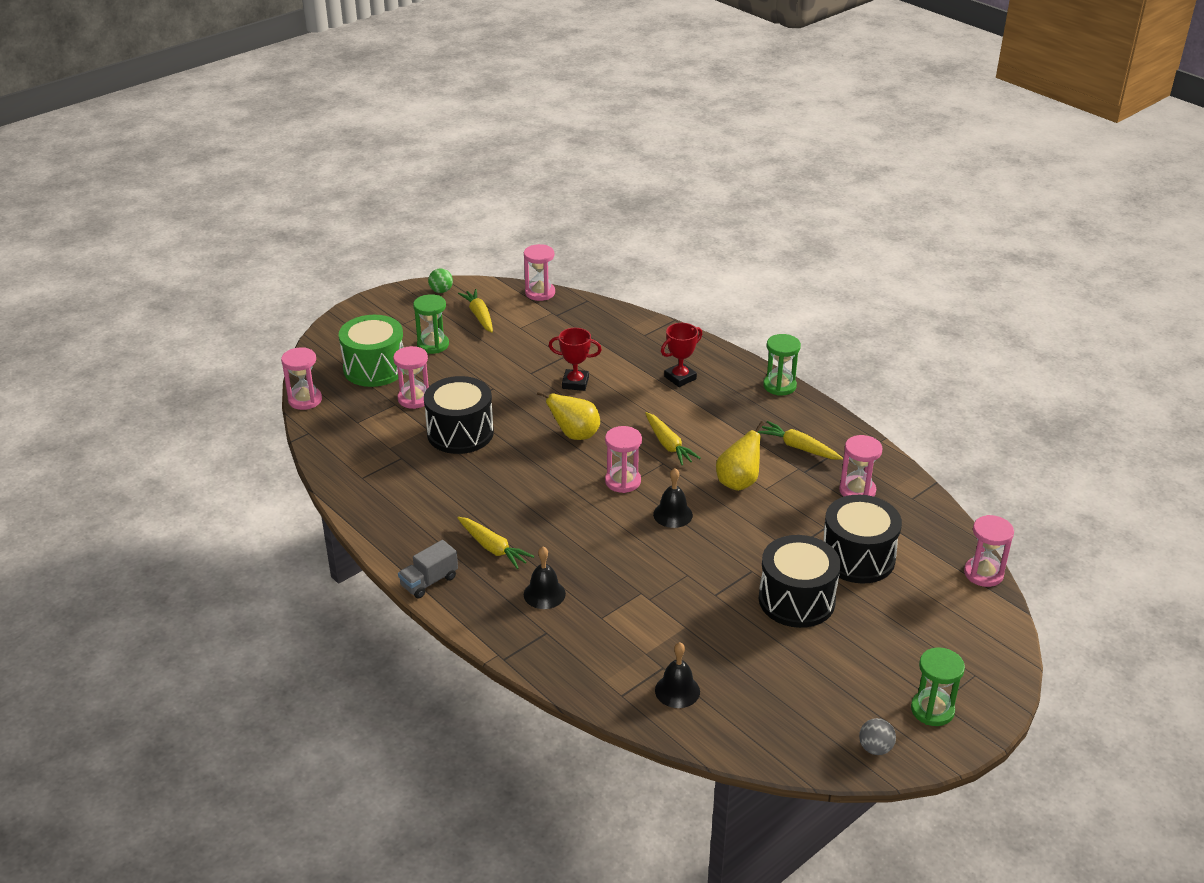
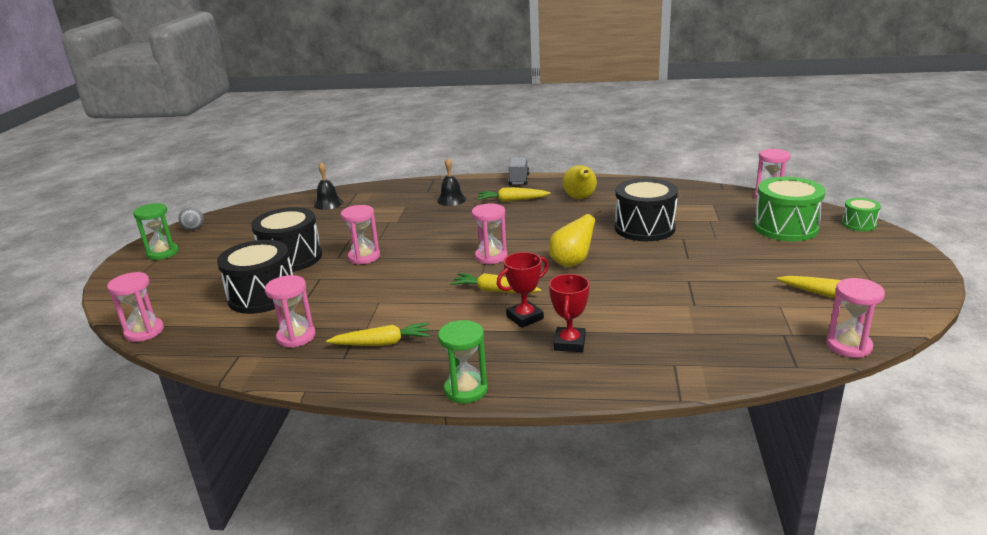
camera: 140 degrees right, 10 degrees down
(328, 340) = (859, 224): none -> green drum
(414, 399) = (716, 227): pink hourglass -> pink hourglass (364, 257)
(433, 345) = (796, 258): green hourglass -> none
(441, 291) = (912, 296): green ball -> none
(575, 383) = (642, 292): red trophy -> red trophy (525, 317)
(673, 514) = (429, 257): black bell -> none
(738, 482) = (405, 295): yellow pear -> yellow pear (580, 198)

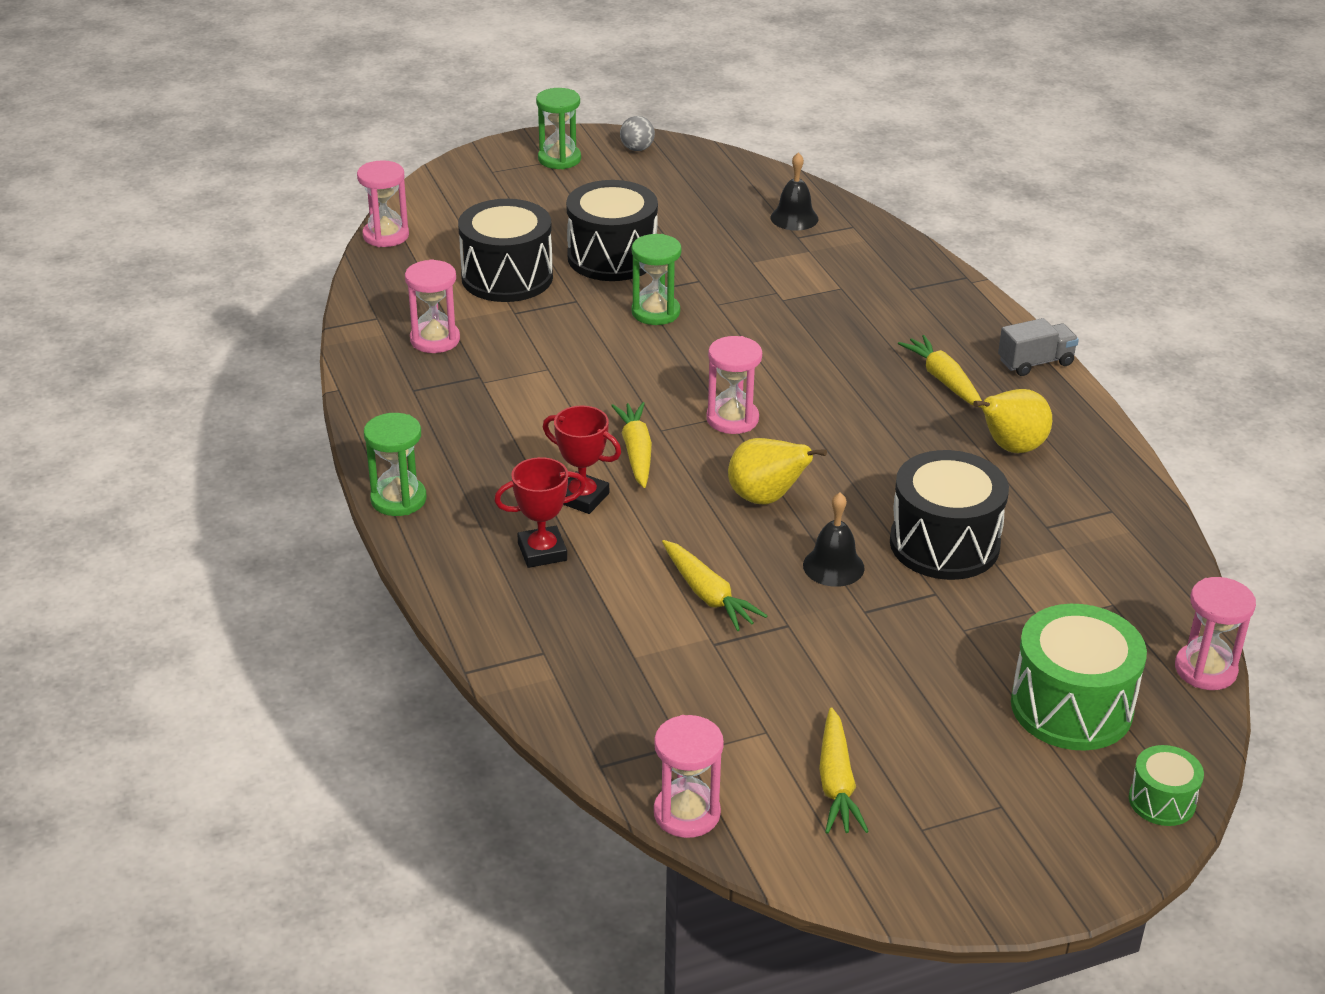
camera: 60 degrees right, 10 degrees up
(364, 257) = (655, 312): pink hourglass -> green hourglass
(382, 343) = (457, 406): yellow carrot -> yellow carrot (708, 594)
(451, 200) = (897, 321): black bell -> black bell (833, 566)

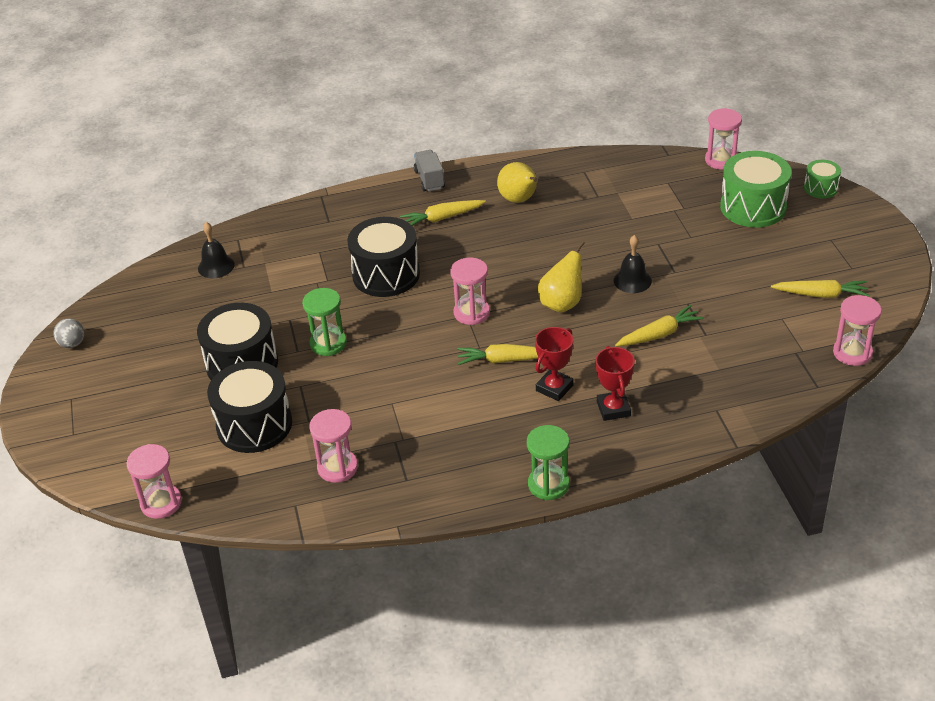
camera: 80 degrees left, 5 degrees up
(559, 159) = (69, 391): green hourglass -> none
(944, 544) = (612, 235): black drum -> black drum (386, 274)

